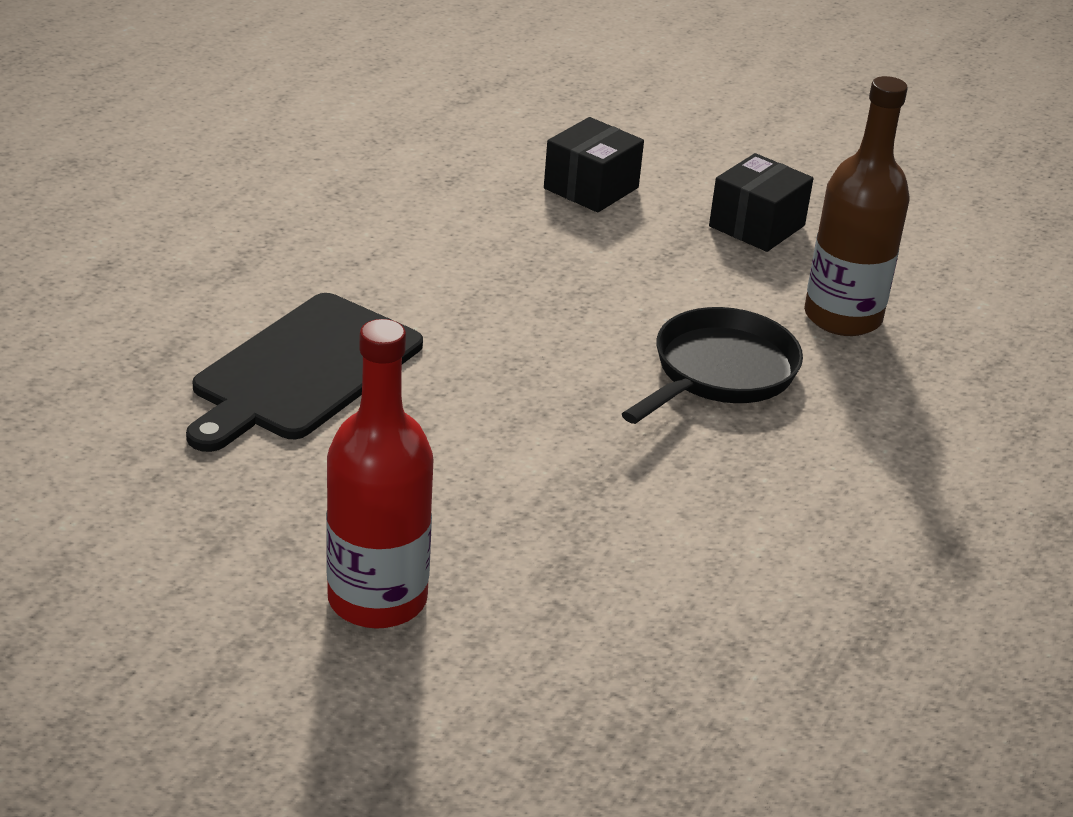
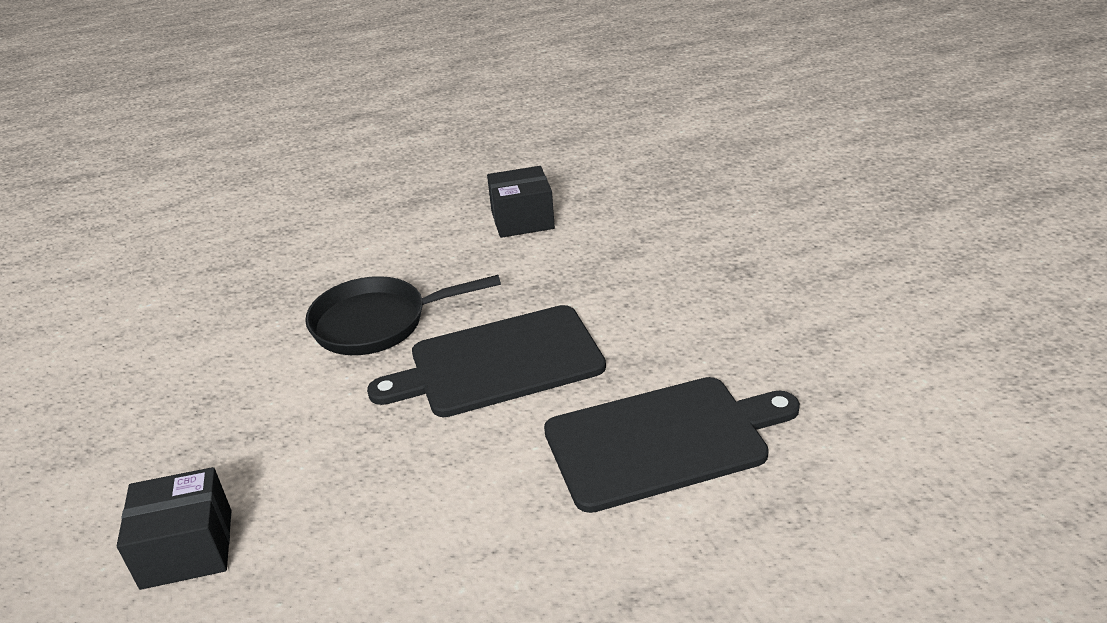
camera: 135 degrees left, 0 degrees up
(377, 599) = (739, 271): red bottle -> none
(539, 381) = (498, 362): none -> black cutting board
(757, 226) = (144, 432): black box -> black box (522, 220)
(842, 317) = (238, 330): brown bottle -> none

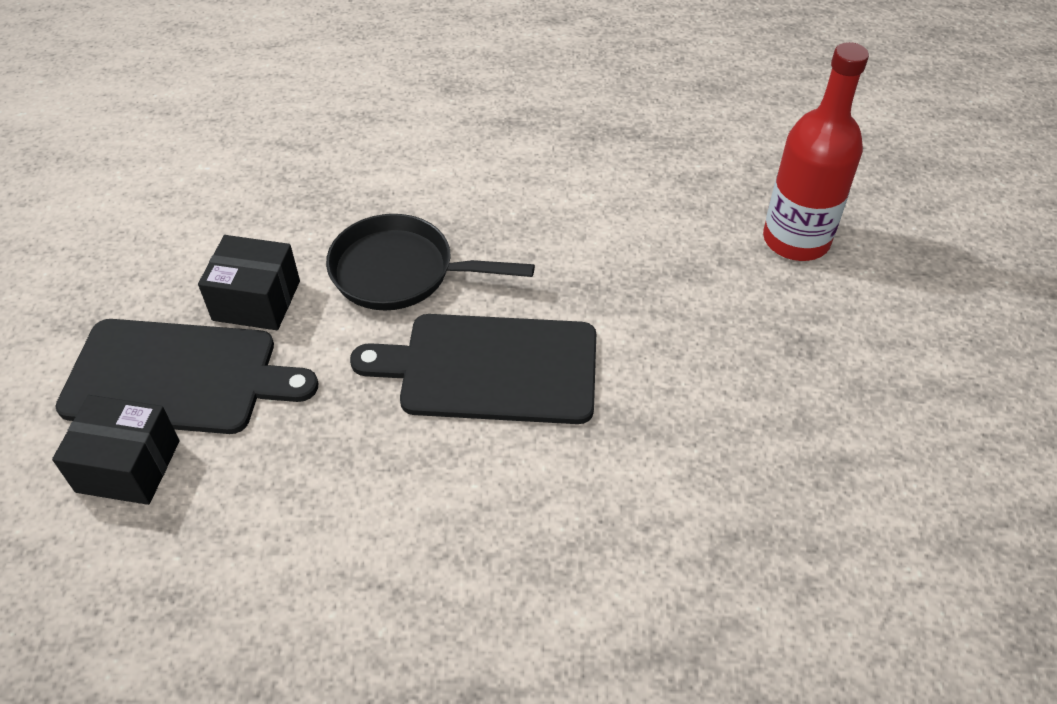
camera: 20 degrees right, 15 degrees up
(522, 220) = (607, 188): black box -> black box (256, 300)
(663, 441) = (600, 531): black cutting board -> black cutting board (178, 377)
(690, 210) = (796, 240): none -> red bottle

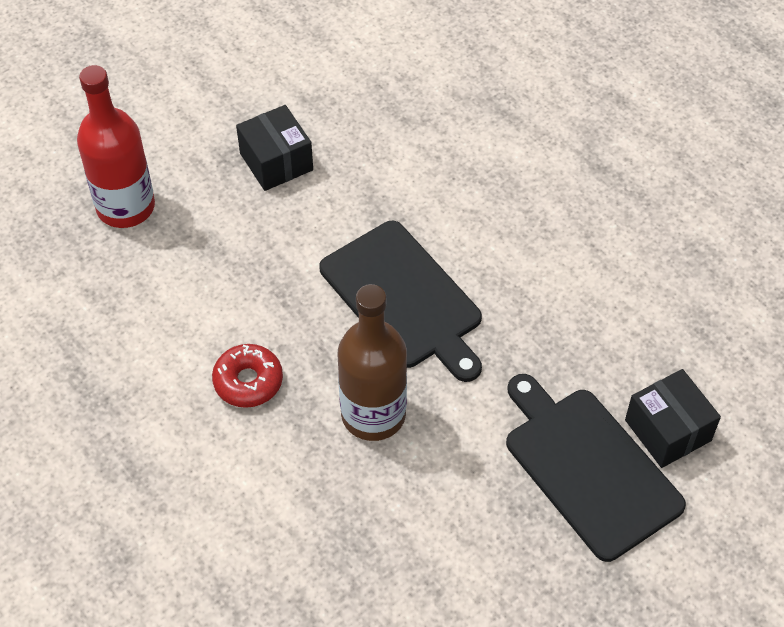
camera: 130 degrees left, 5 degrees up
(256, 300) = (486, 482): black box -> black box (276, 162)
(401, 272) = (373, 414): black pan -> brown bottle
(520, 217) = (248, 381): none -> red donut

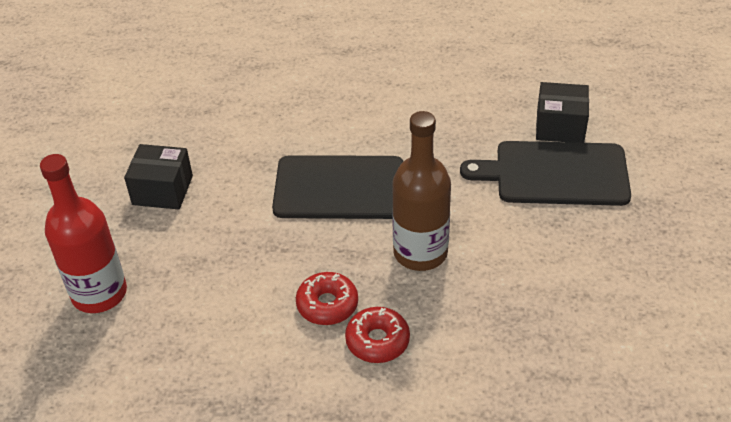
camera: 50 degrees left, 10 degrees down
(238, 448) = (377, 341): none -> red donut

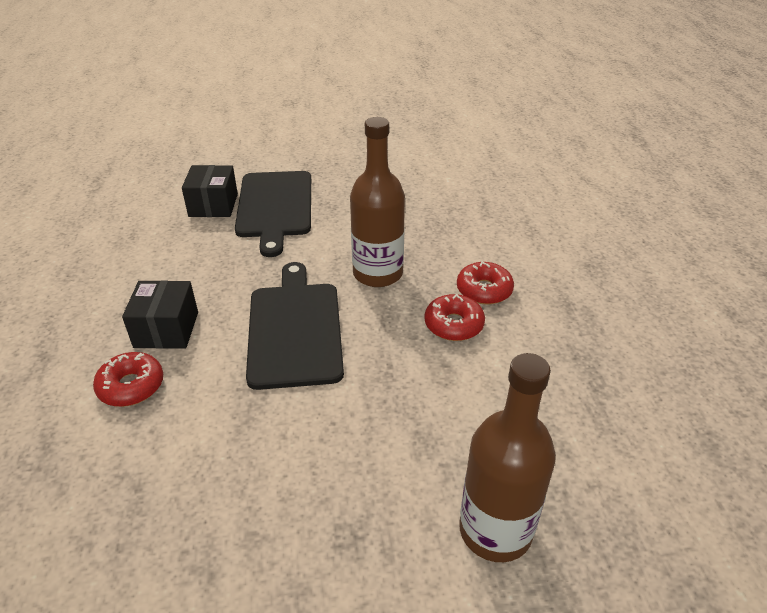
camera: 100 degrees left, 5 degrees down
(99, 293) = (495, 530): red bottle -> brown bottle
(162, 190) = (303, 504): black box -> black box (166, 329)
(302, 98) = (131, 386): none -> red donut

